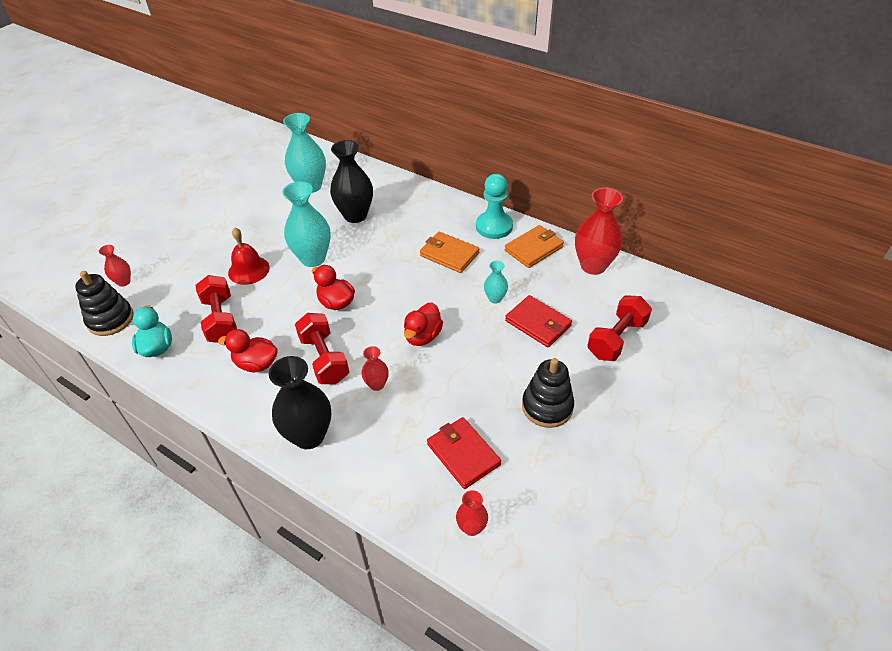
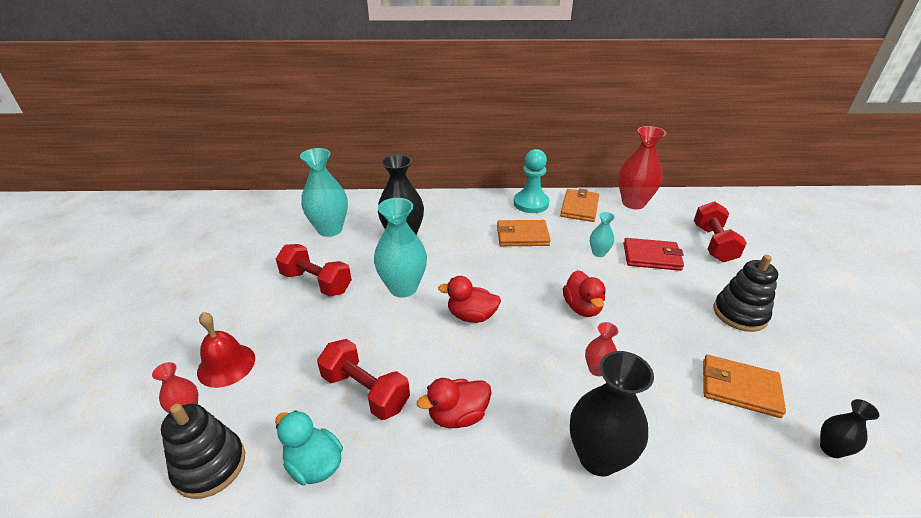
camera: 35 degrees left, 10 degrees down
(248, 270) = (344, 327): red bell -> red bell (226, 365)
(324, 359) = (521, 372): red dumbbell -> red dumbbell (316, 282)
(463, 454) = (739, 388): red wallet -> orange wallet
(471, 527) = (831, 449): red vase -> black vase

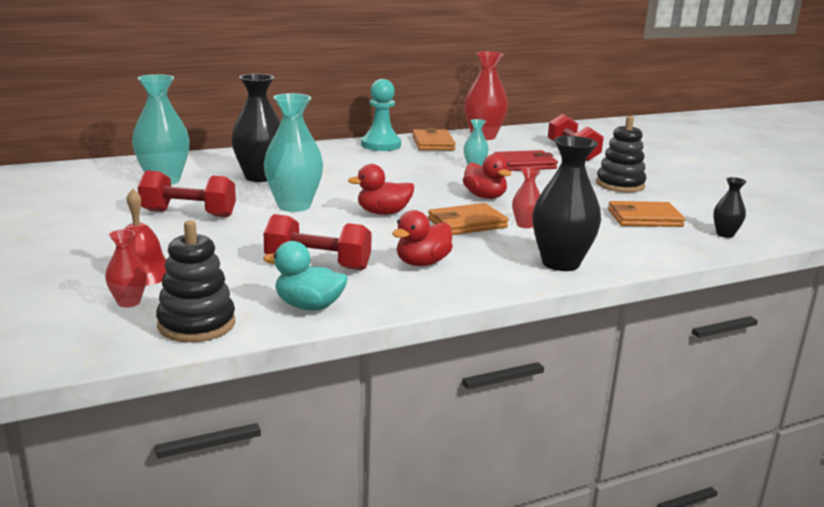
camera: 25 degrees left, 15 degrees down
(522, 236) = (390, 164): orange wallet -> orange wallet (467, 223)

